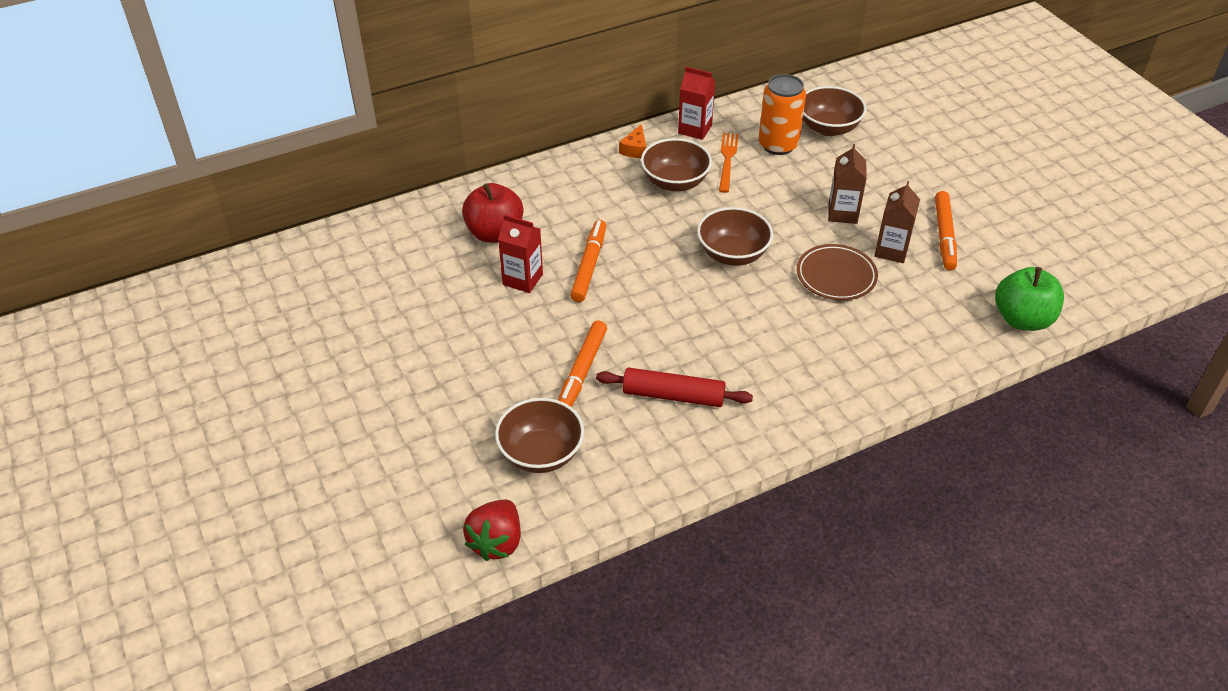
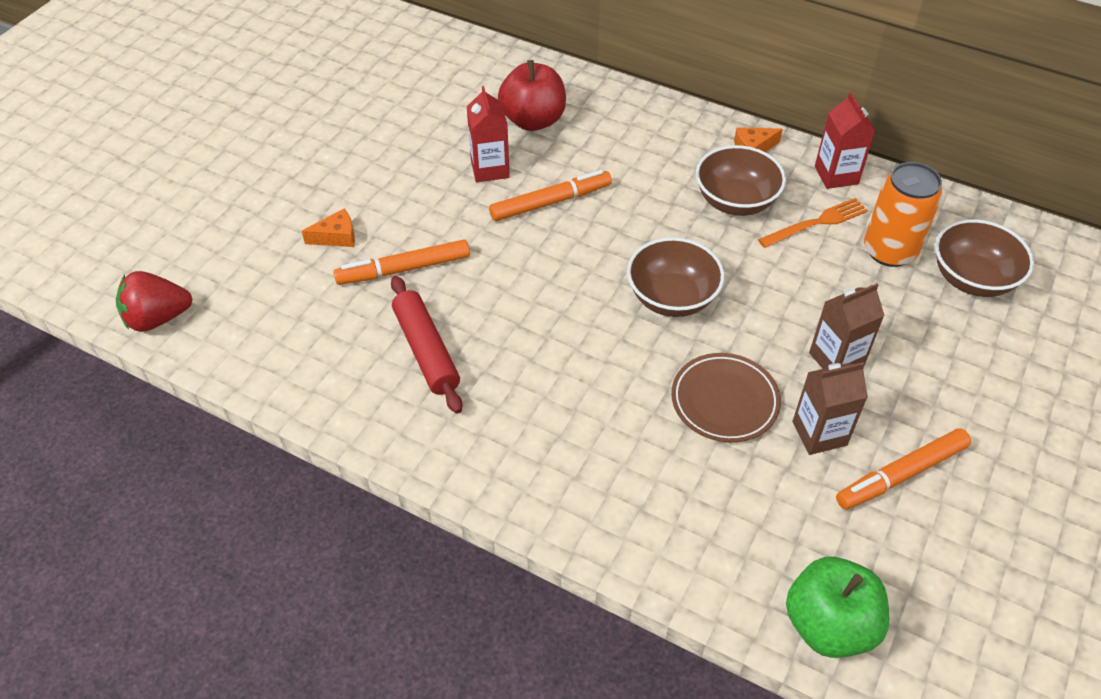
camera: 55 degrees right, 5 degrees up
(510, 395) = (336, 237): none -> orange cheese
(541, 453) = (280, 294): brown bowl -> none

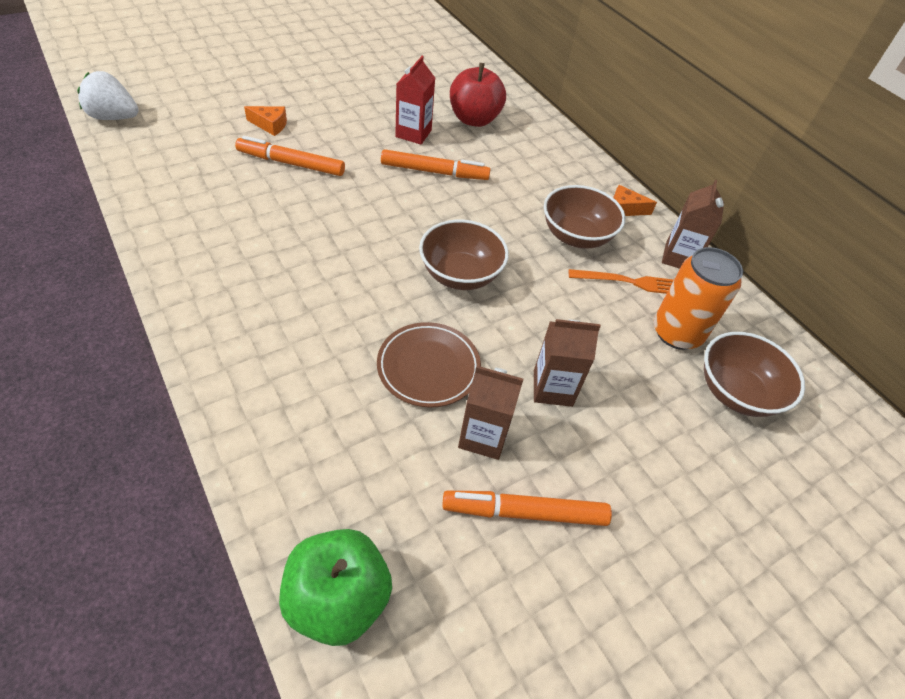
camera: 25 degrees right, 0 degrees up
(158, 318) = (114, 117): red strawberry -> white strawberry
(426, 351) = (250, 218): red rolling pin -> none
(836, 175) = (679, 257): red carton -> brown carton

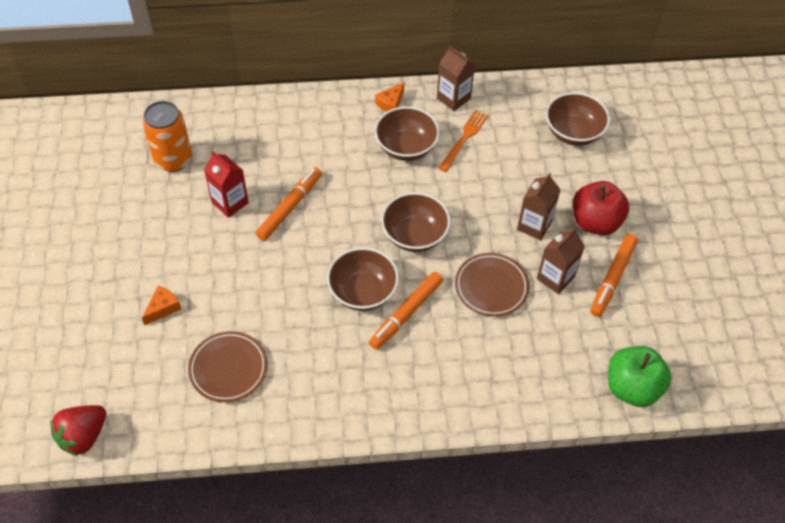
camera: 60 degrees left, 5 degrees up
(114, 117) = (83, 436): white strawberry -> red strawberry
(217, 181) = (228, 368): none -> brown plate
(291, 163) = (229, 307): orange marker -> orange marker (406, 314)
(358, 252) = (363, 292): none -> brown bowl
(474, 119) = (231, 151): red apple -> red apple (595, 222)
(676, 333) = (517, 137): orange can -> orange can (173, 160)

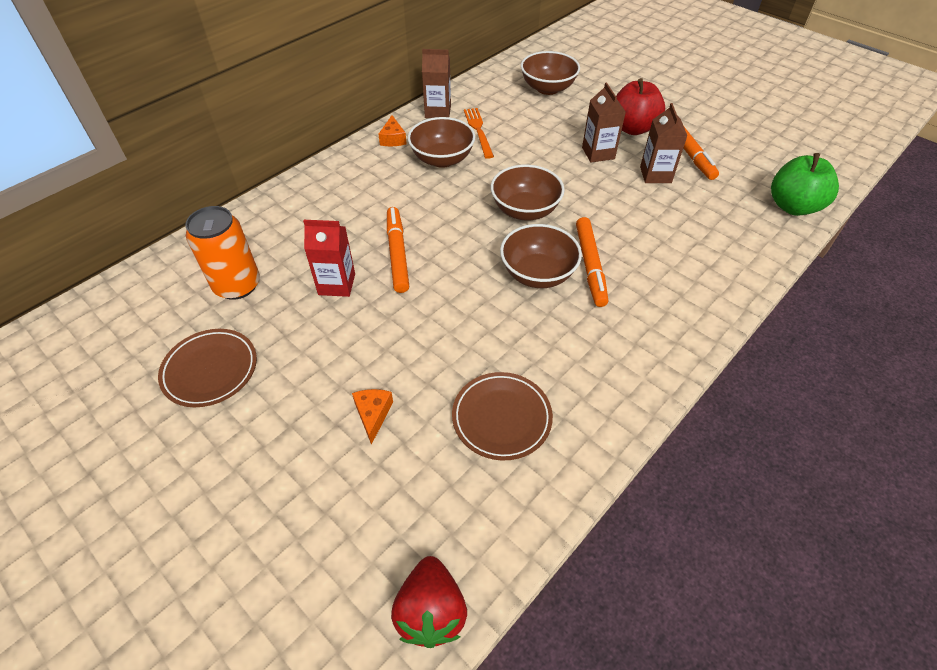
camera: 40 degrees left, 5 degrees down
(491, 287) = (623, 207): brown plate -> brown plate (210, 370)

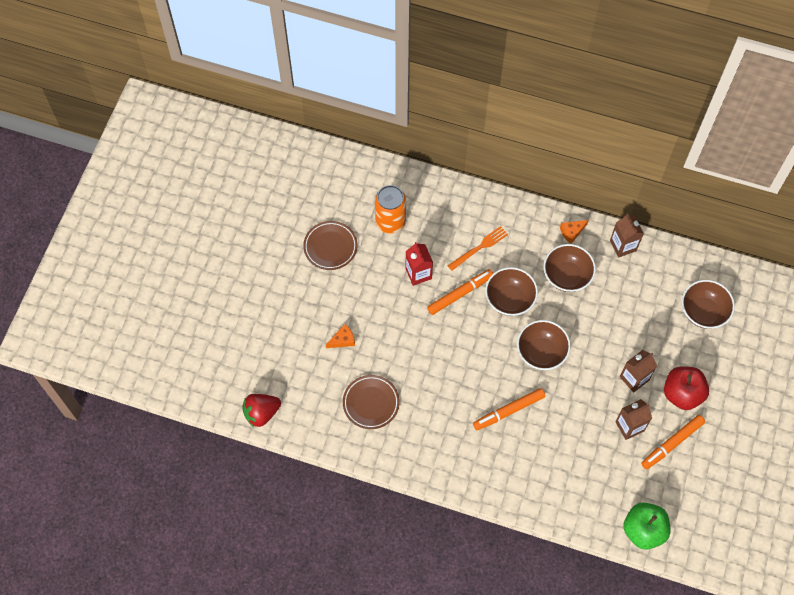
camera: 65 degrees right, 15 degrees up
(478, 131) = (614, 285): orange fork -> orange fork (479, 248)
(537, 274) = (485, 382): brown bowl -> brown bowl (509, 299)

